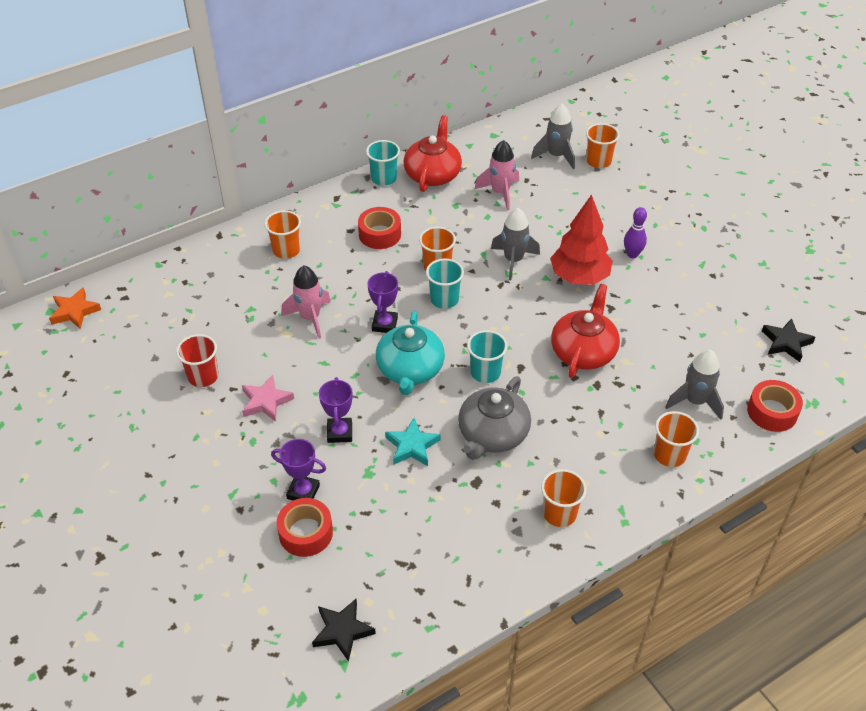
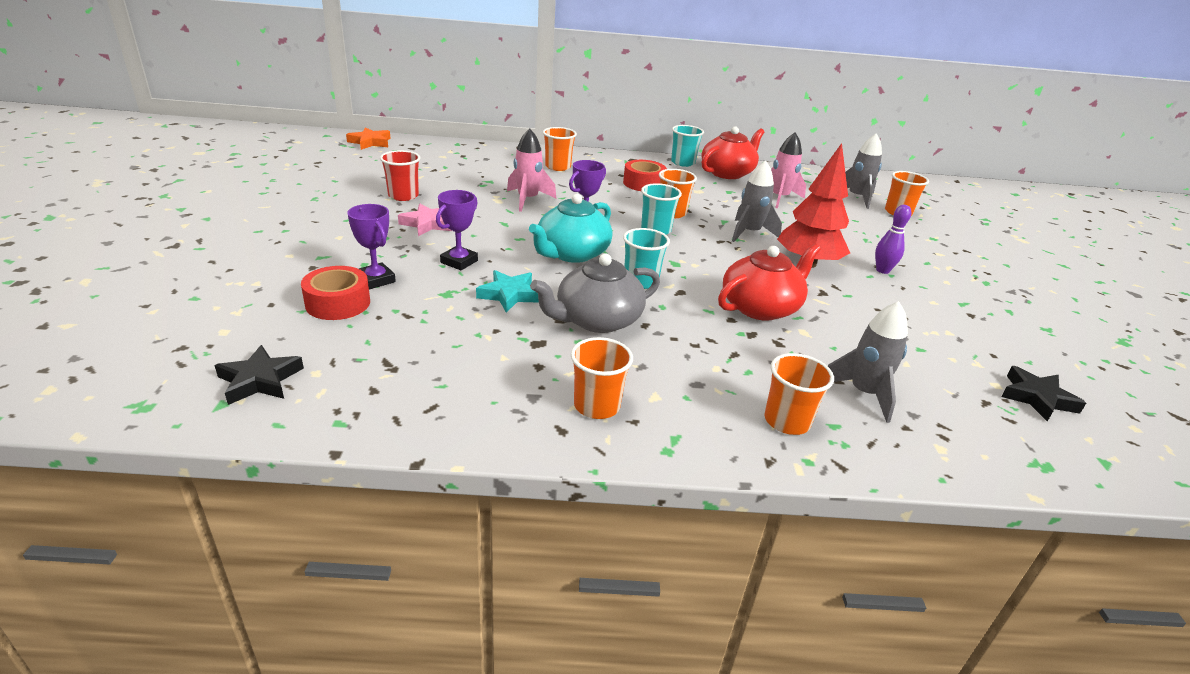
camera: 30 degrees right, 15 degrees down
(772, 412) = (970, 447): red tape -> none

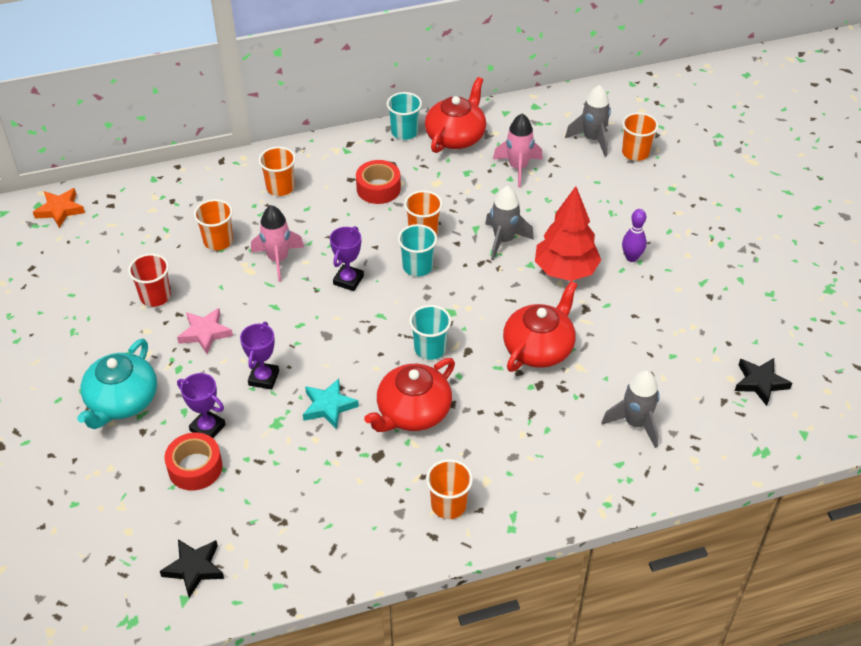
camera: 15 degrees left, 15 degrees up
(572, 253) = (356, 330): turquoise teapot -> turquoise teapot (122, 401)
(597, 320) = (412, 412): grey teapot -> red teapot
(787, 421) = (586, 472): orange cup -> orange cup (218, 241)

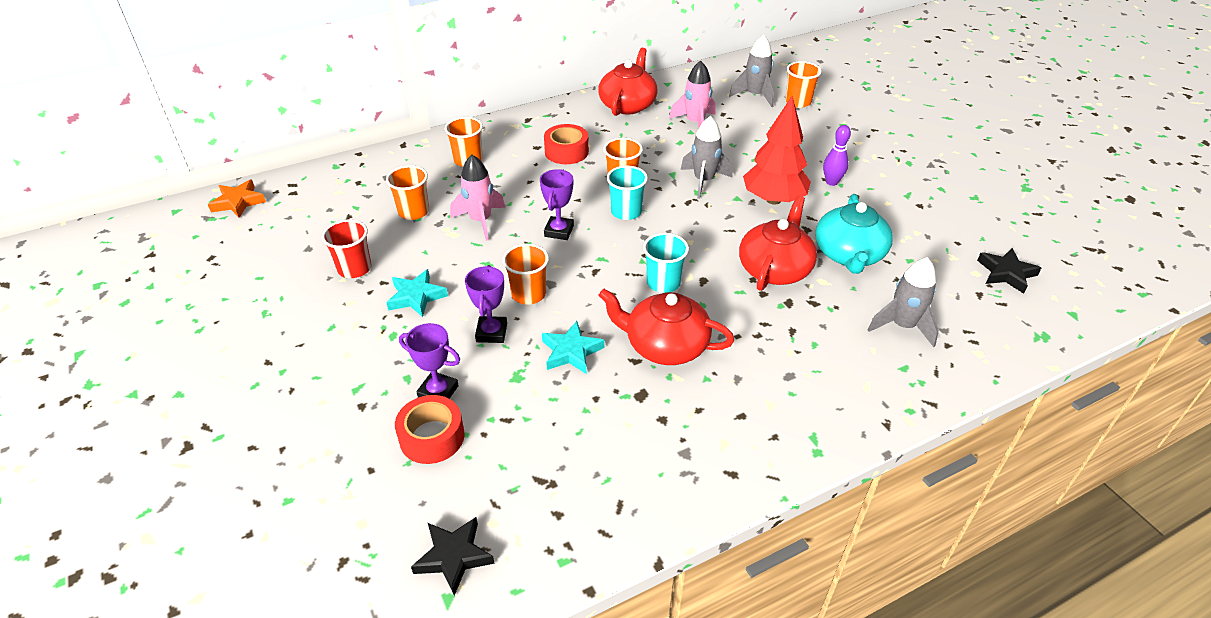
camera: 10 degrees left, 5 degrees down
(122, 401) = (332, 377): turquoise teapot -> turquoise teapot (849, 254)
(205, 333) = (416, 297): pink star -> turquoise star
(404, 132) = (578, 106): turquoise cup -> none
(412, 412) = (665, 345): red teapot -> red teapot turned 75 degrees clockwise
(448, 505) = (737, 436): orange cup -> orange cup (528, 294)

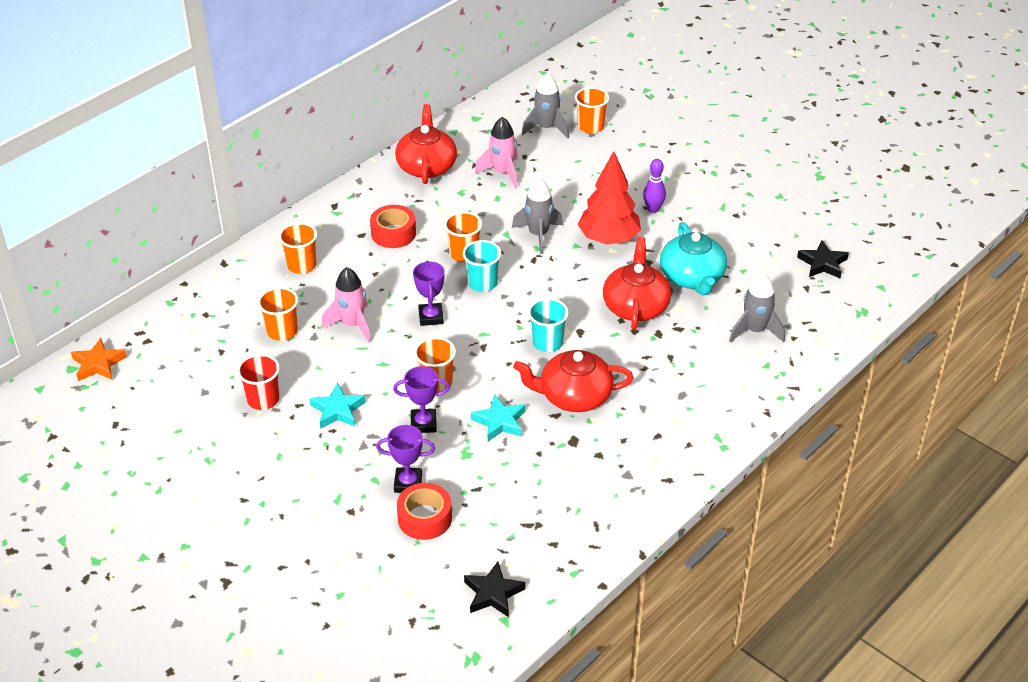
camera: 20 degrees left, 0 degrees up
(491, 333) = (423, 424): purple trophy -> purple trophy turned 75 degrees counterclockwise

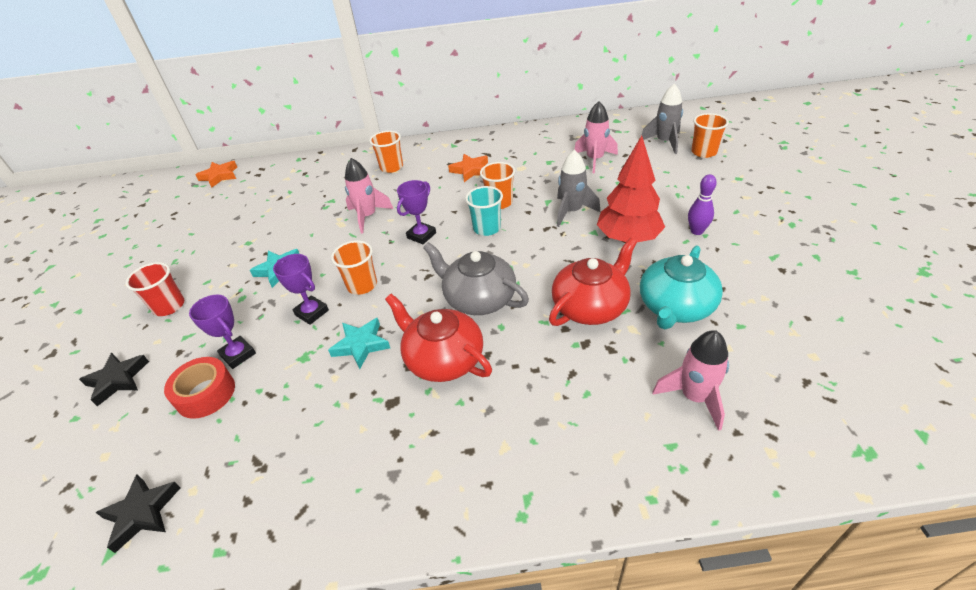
camera: 45 degrees right, 0 degrees up
(263, 399) = (254, 239): red cup -> red cup (169, 306)
(282, 331) = (325, 201): orange cup -> none
(393, 233) = (470, 170): red tape -> orange star
(426, 166) = (545, 138): red teapot -> none
(547, 342) = (479, 298): turquoise cup -> grey teapot
(755, 331) = (694, 397): grey rocket -> pink rocket
(822, 263) = (852, 364): black star -> black star (118, 380)

